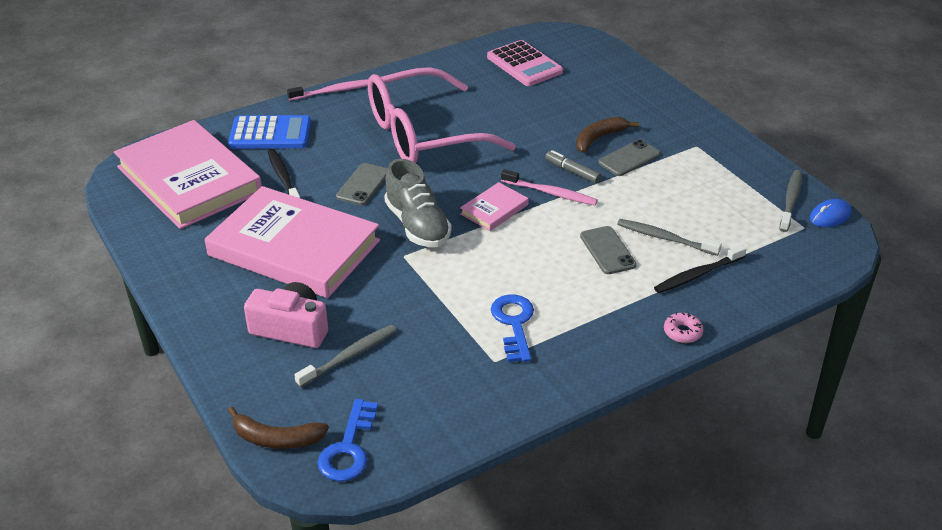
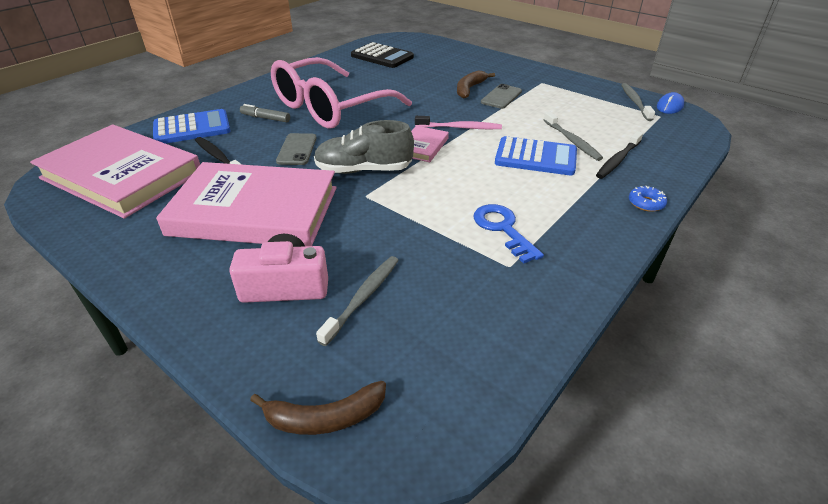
camera: 20 degrees left, 0 degrees up
(334, 91) = (238, 92): pink toothbrush -> none
(348, 448) = (418, 403): blue key -> none
(417, 225) = (364, 170): grey shoe -> grey shoe turned 135 degrees clockwise
(524, 64) = (382, 56): pink calculator -> black calculator
(572, 171) = (466, 111): grey marker -> grey marker (265, 118)
(607, 250) = (535, 157): grey phone -> blue calculator
(665, 238) = (572, 141): grey toothbrush -> grey toothbrush turned 120 degrees counterclockwise
(682, 332) = (646, 203): pink donut -> blue donut

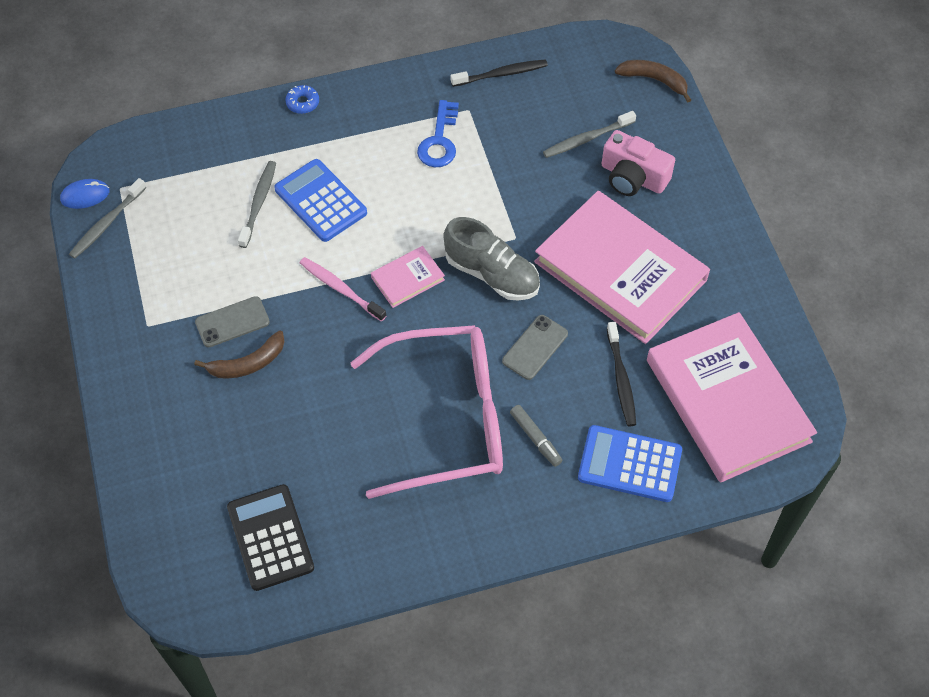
camera: 145 degrees left, 20 degrees up
(618, 160) = (254, 156): black toothbrush -> black toothbrush (501, 74)

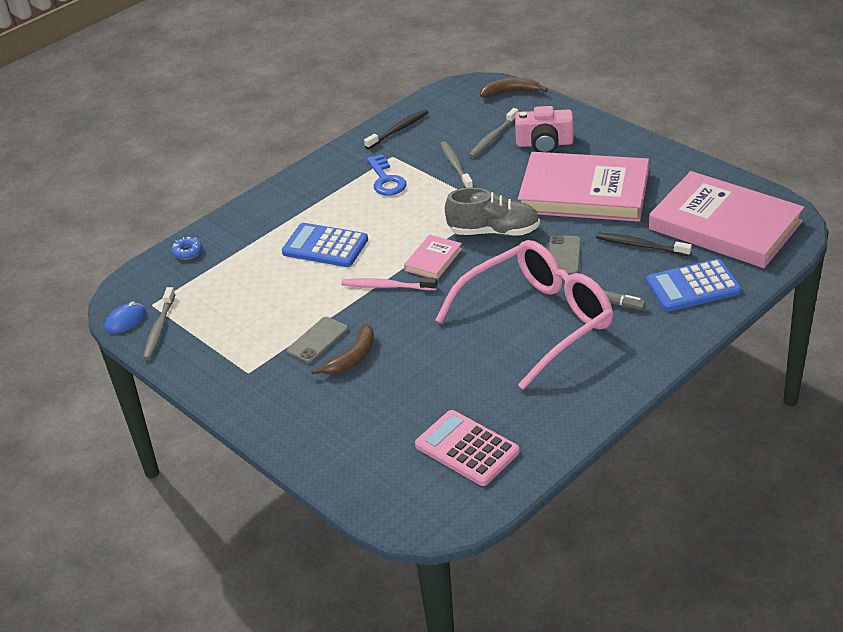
camera: 25 degrees left, 20 degrees down
(258, 203) = (276, 267): grey toothbrush -> grey toothbrush (455, 166)
(270, 537) = (467, 449): black calculator -> pink calculator
(302, 103) = (260, 201): blue donut -> blue donut (188, 252)
(621, 378) = (641, 246): black toothbrush -> black toothbrush turned 150 degrees clockwise

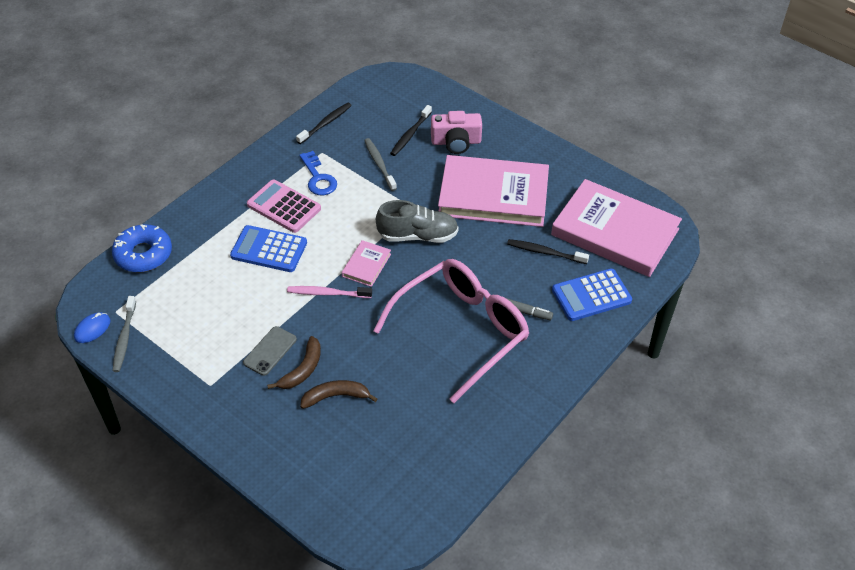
camera: 10 degrees left, 10 degrees up
(188, 252) = (143, 254): blue donut -> blue donut, size x2.10
(467, 449) = (409, 464): pink calculator -> pink calculator (284, 207)
(493, 138) = (410, 134): grey toothbrush -> black toothbrush
(511, 92) = (423, 85): brown banana -> brown banana (336, 396)
(563, 256) = (480, 262): grey phone -> none

